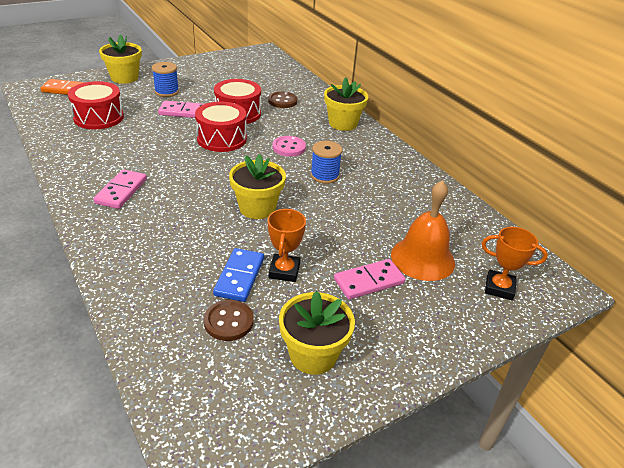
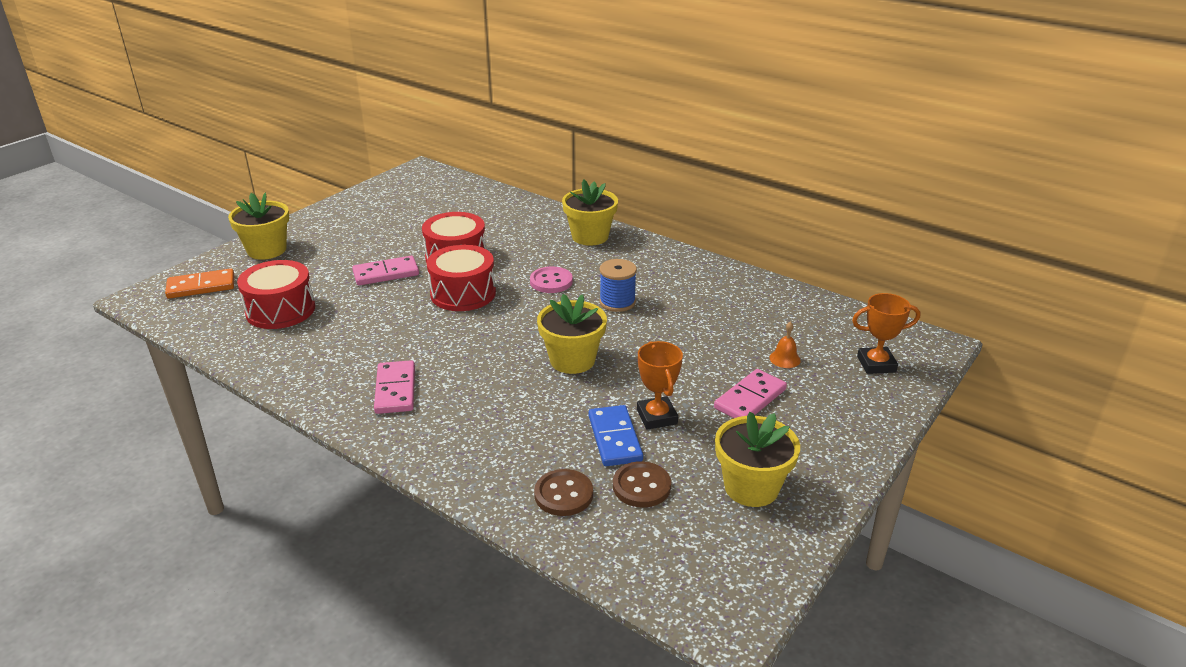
camera: 20 degrees left, 5 degrees down
(167, 92) = (341, 254): blue spool -> none
(282, 101) = (497, 228): brown button -> brown button (563, 494)
(422, 258) = (785, 359): orange bell -> orange bell, size x0.42

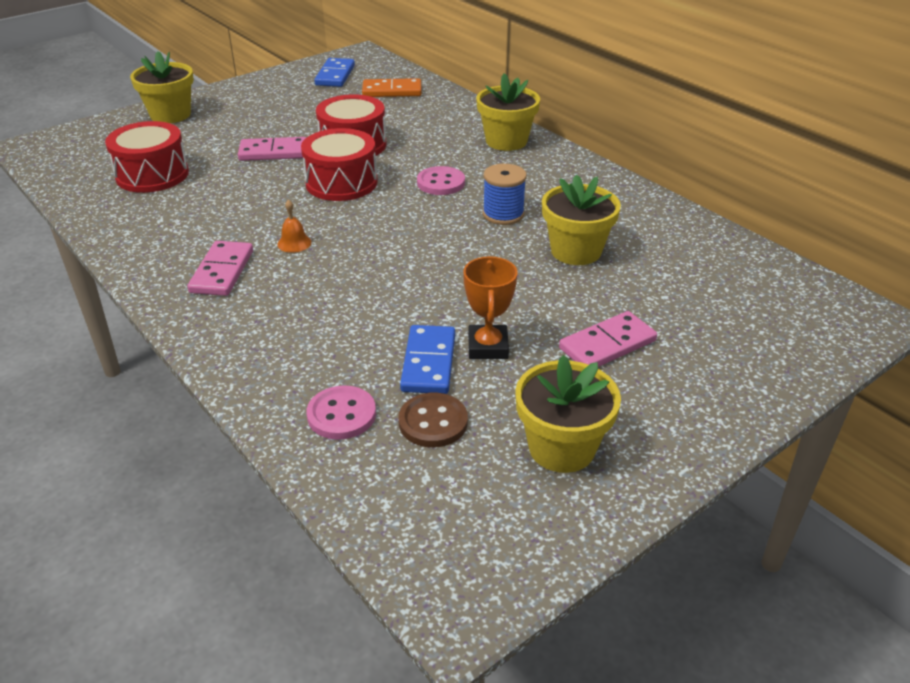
camera: 15 degrees right, 5 degrees up
(201, 286) = (91, 142): orange domino -> orange domino (392, 91)
(406, 193) = (335, 75): none -> blue domino
(563, 494) = (341, 415): brown button -> pink button
(572, 360) = (423, 269): yellow flower pot -> yellow flower pot (576, 251)
(785, 359) = (670, 305): orange bell -> orange bell (294, 243)
(876, 364) = (783, 329): orange trophy -> none

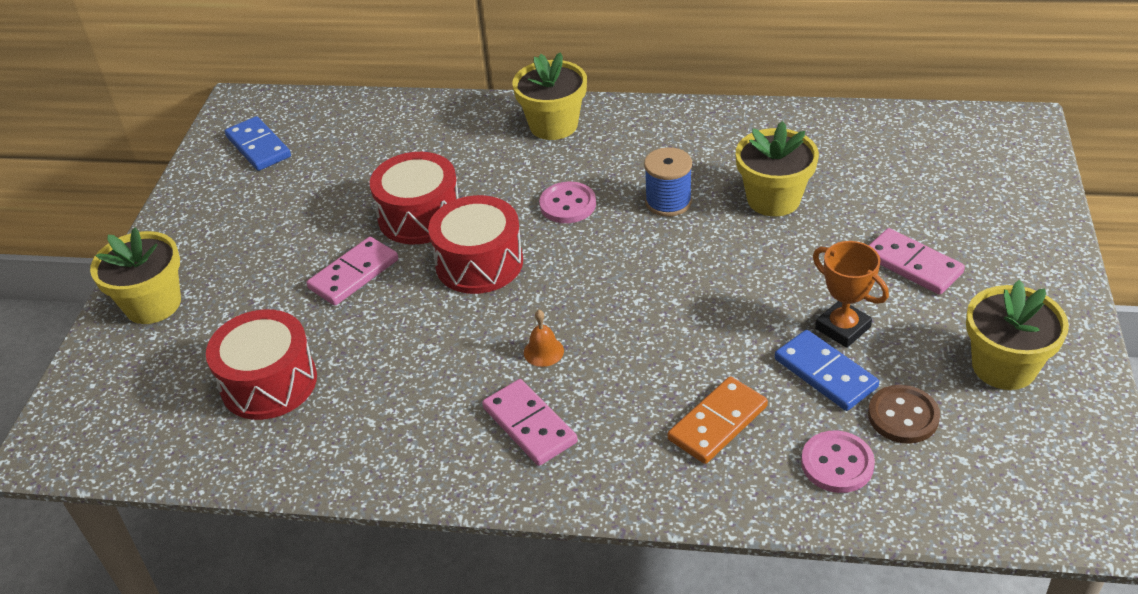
camera: 40 degrees left, 5 degrees up
(392, 91) = (353, 132): orange domino -> orange domino (717, 423)
(607, 345) = (912, 264): pink domino -> pink domino turned 60 degrees counterclockwise

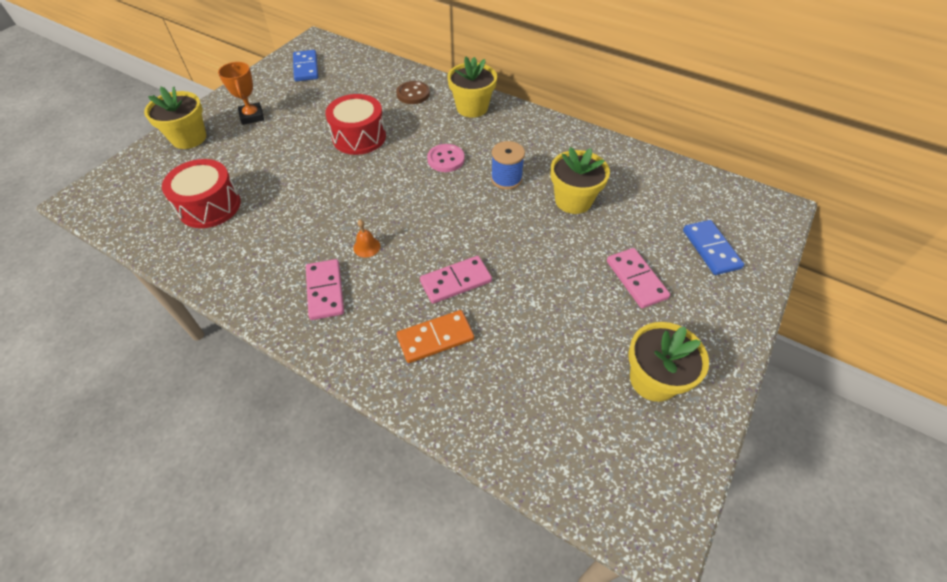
camera: 20 degrees right, 10 degrees up
(353, 274) = (299, 158): pink domino -> pink domino (456, 281)
(479, 263) = (370, 177): red drum -> none
(825, 373) = (527, 333): blue domino -> blue domino (710, 249)
(837, 464) = (491, 401): pink button -> none
(842, 328) = (559, 305): orange trophy -> orange trophy (252, 116)
(903, 416) = (558, 386): brown button -> brown button (413, 94)

